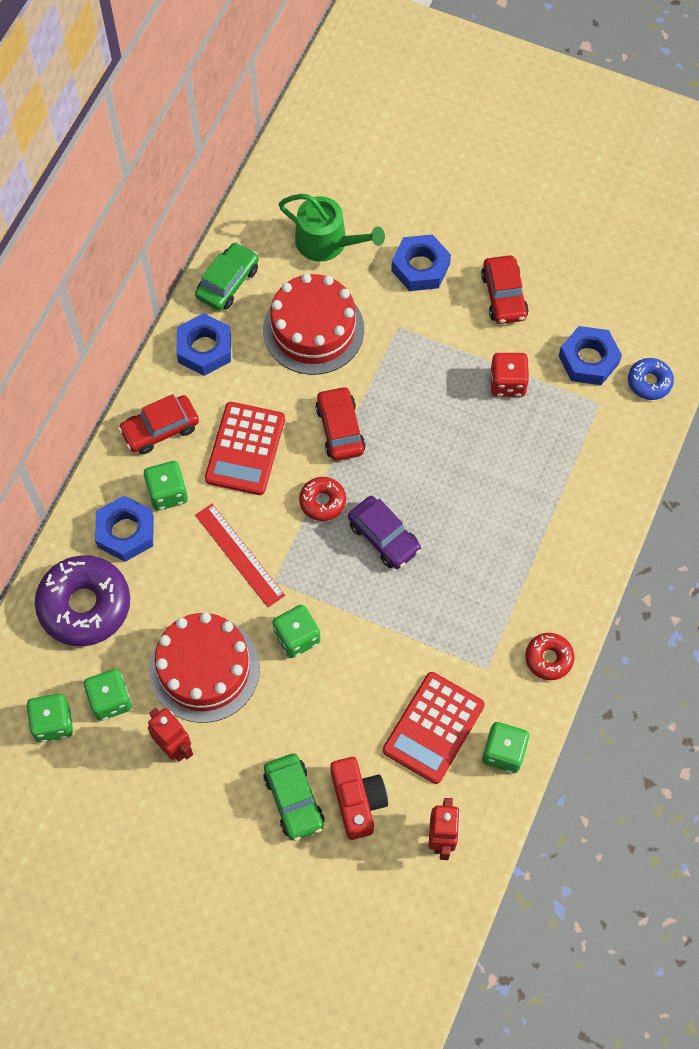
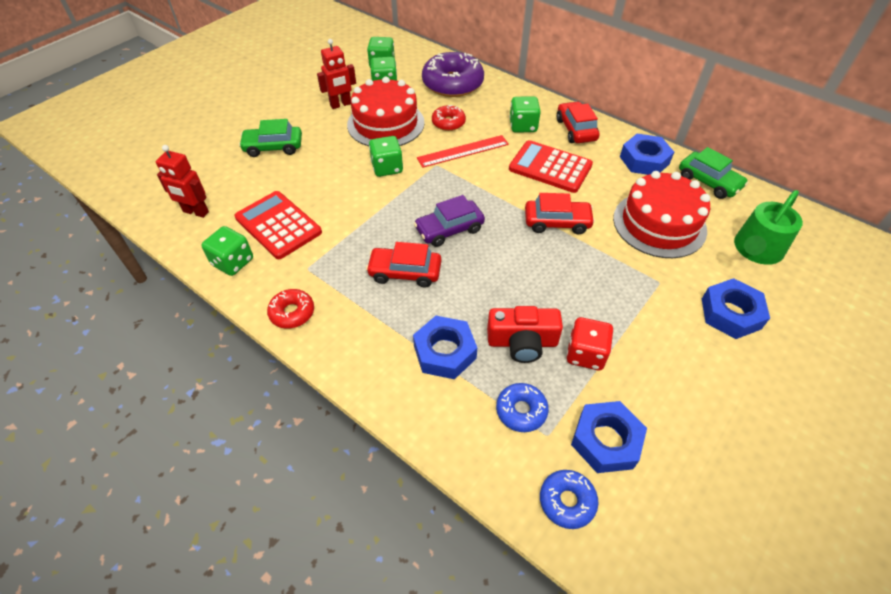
camera: 105 degrees right, 15 degrees down
(125, 532) = (499, 105): blue nut -> blue nut (445, 352)
(322, 501) = (492, 200): red donut -> red donut (448, 123)
(357, 801) = (252, 176): red camera -> red camera (522, 342)
(503, 296) = (695, 378): red car -> red car (405, 272)
(584, 426) = (521, 411): none -> blue donut

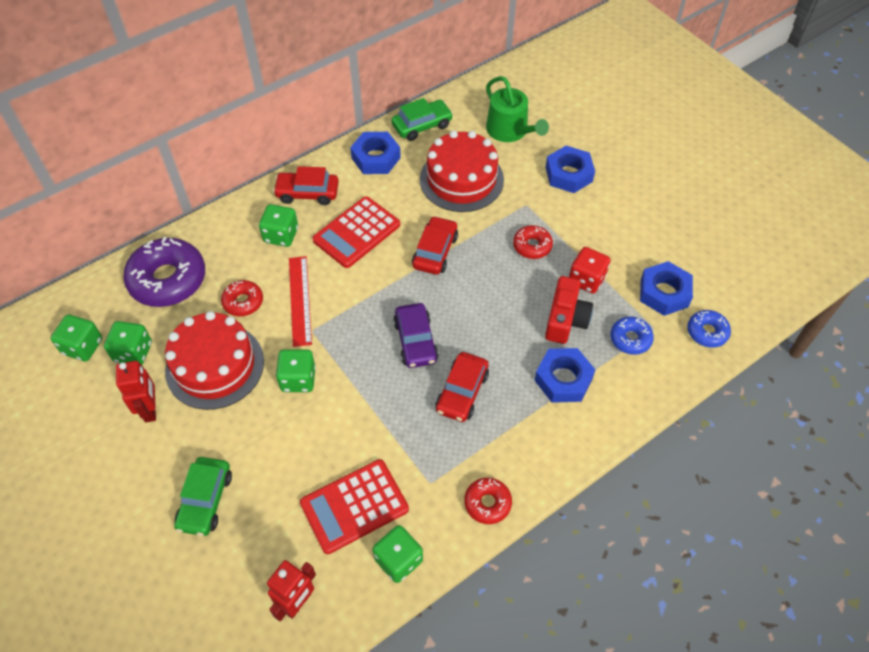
camera: 75 degrees left, 5 degrees up
(605, 296) = (532, 246): none -> red donut

